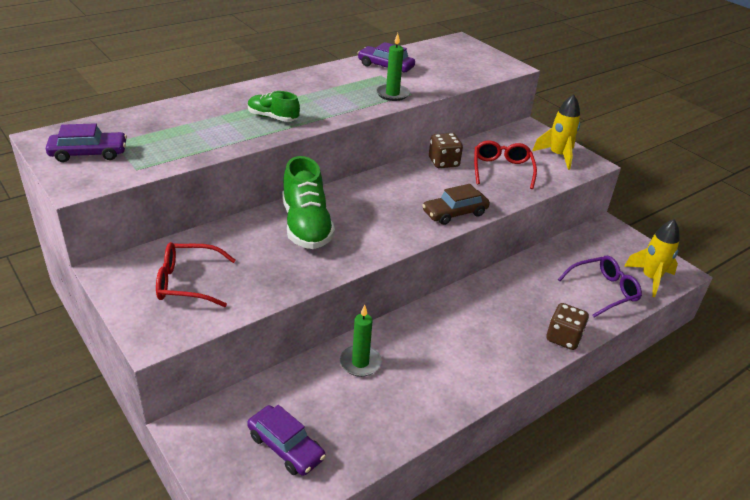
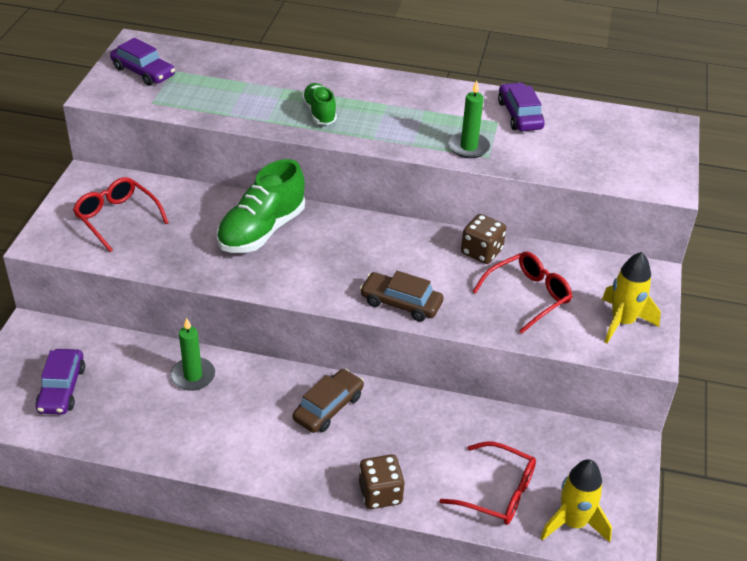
camera: 50 degrees right, 5 degrees up
(464, 316) = (328, 407): none -> brown car
(603, 291) = (497, 492): purple glasses -> red glasses

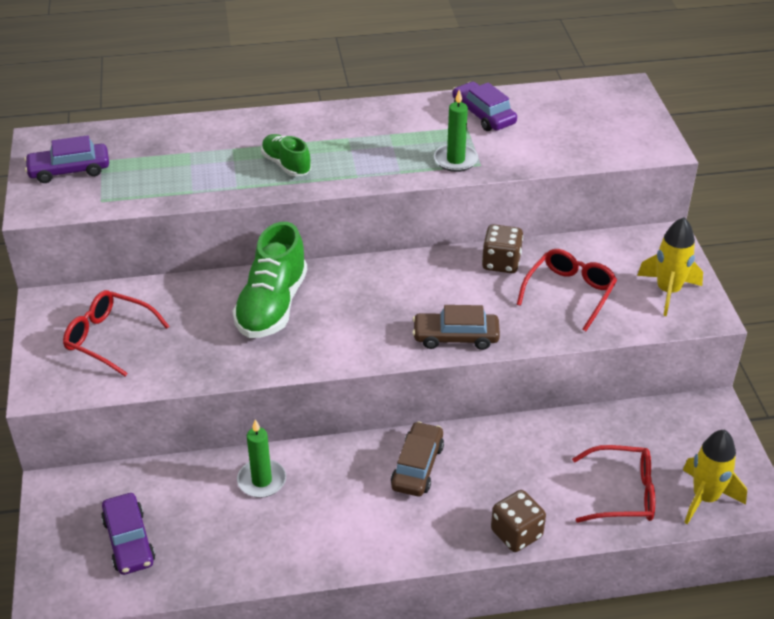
camera: 20 degrees left, 0 degrees up
(143, 72) = (69, 170): purple car -> purple car turned 150 degrees clockwise

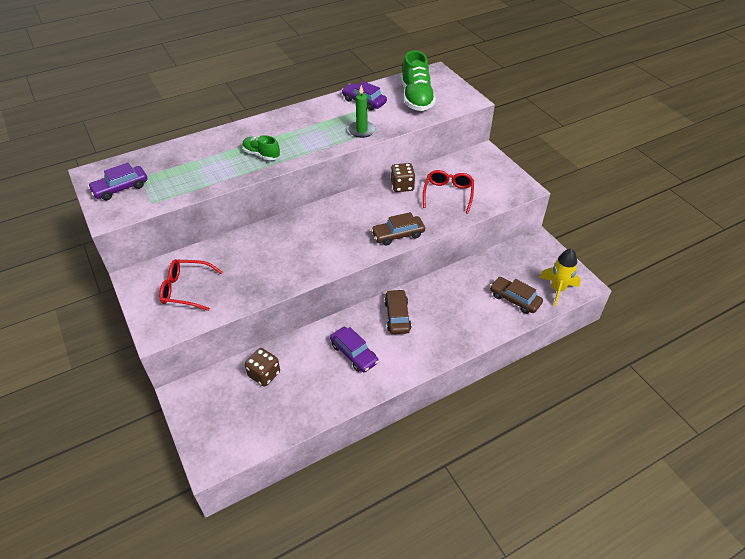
camera: 20 degrees left, 5 degrees up
(129, 541) = (245, 412): purple car -> purple car (354, 354)
(262, 480) = (310, 350): green candle -> none
(272, 306) = (281, 243): green shoe -> green shoe (416, 98)
(516, 533) = (470, 338): brown dice -> brown dice (264, 374)
(622, 493) = (514, 299): red glasses -> brown car
(668, 291) = (499, 181): yellow rocket -> none

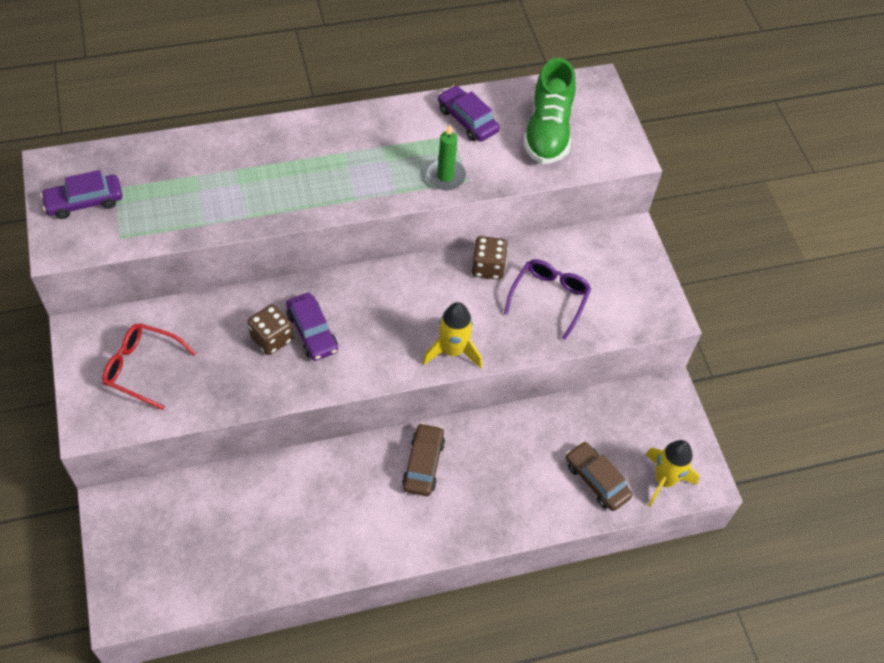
camera: 10 degrees right, 10 degrees up
(261, 154) = (289, 187): green shoe -> none
(264, 374) = (220, 506): brown dice -> brown dice (271, 339)
(354, 354) = (346, 506): purple car -> purple car (312, 332)
(398, 235) = (452, 351): brown car -> yellow rocket
(448, 194) = (549, 298): red glasses -> purple glasses

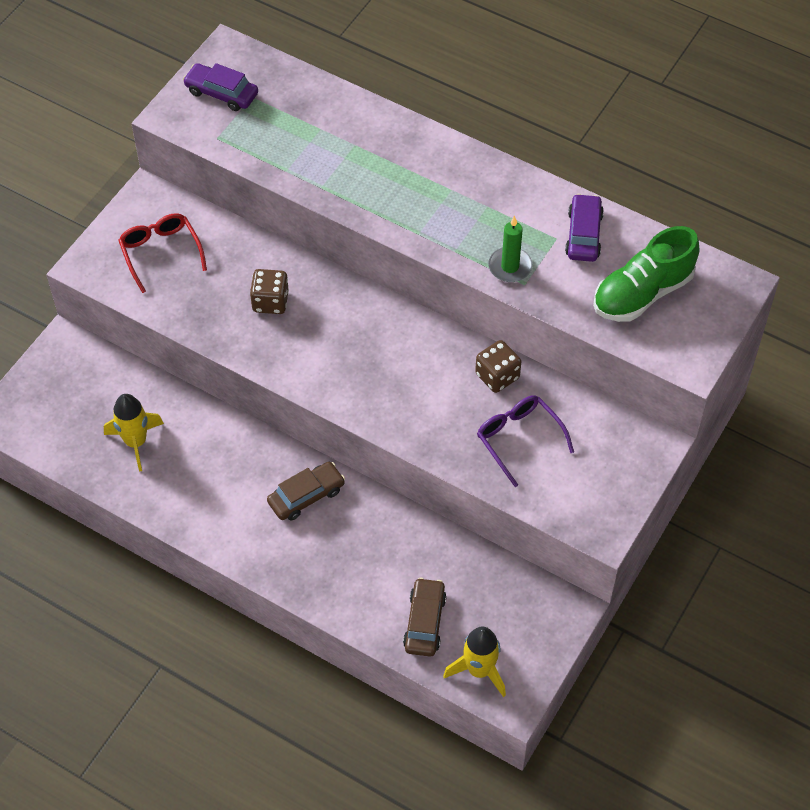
camera: 50 degrees right, 0 degrees up
(312, 332) = (304, 319): purple car -> none
(452, 351) = (393, 417): yellow rocket -> yellow rocket (136, 442)
(549, 298) = (519, 439): purple glasses -> purple glasses turned 105 degrees counterclockwise

